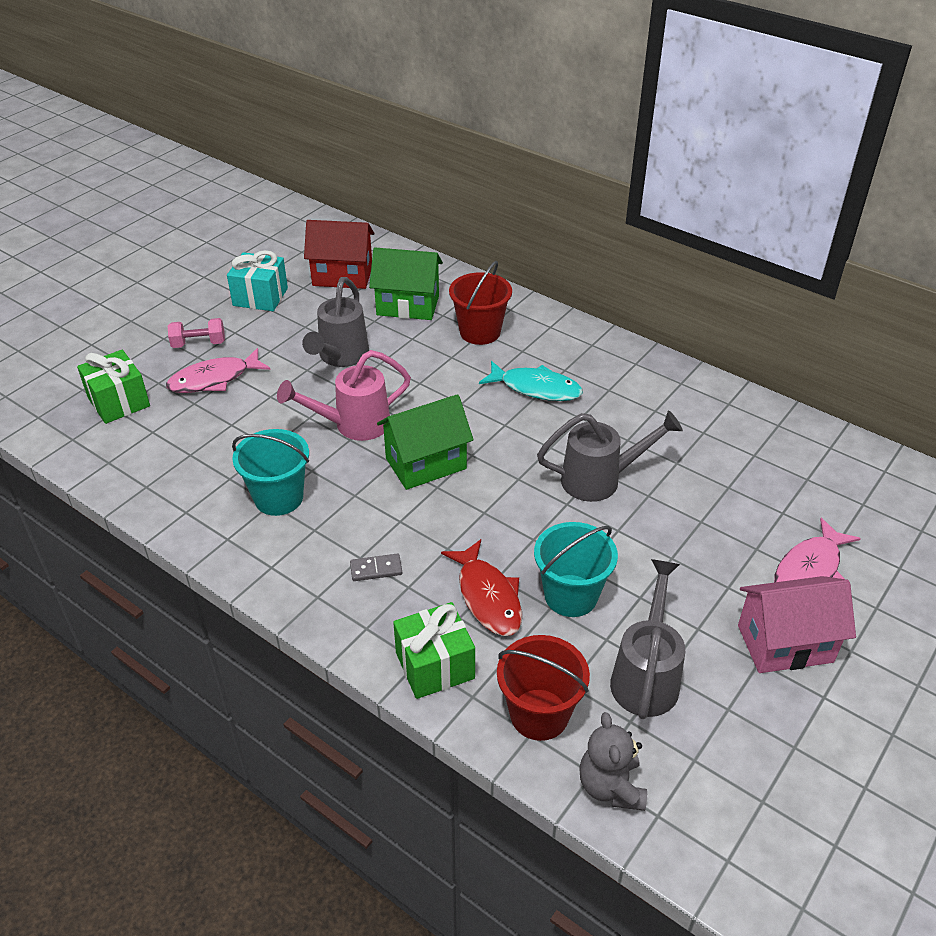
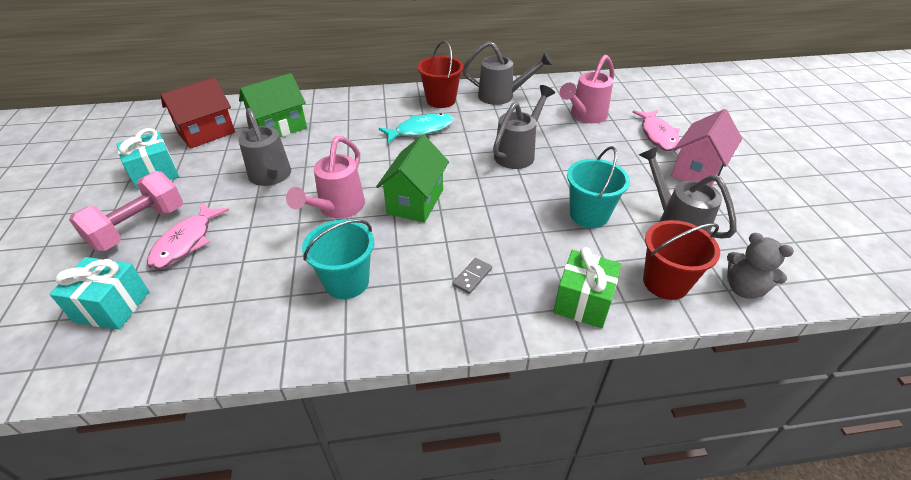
camera: 45 degrees left, 0 degrees up
(118, 402) = (112, 306): green gift -> turquoise gift
(199, 344) = (139, 227): pink dumbbell -> pink dumbbell, size x1.76
(480, 332) = (347, 119): red bucket -> red bucket (441, 100)
(488, 597) = (553, 245): red fish -> none
(687, 400) = (502, 96): none -> grey watering can
(752, 486) = (584, 116): none -> pink watering can

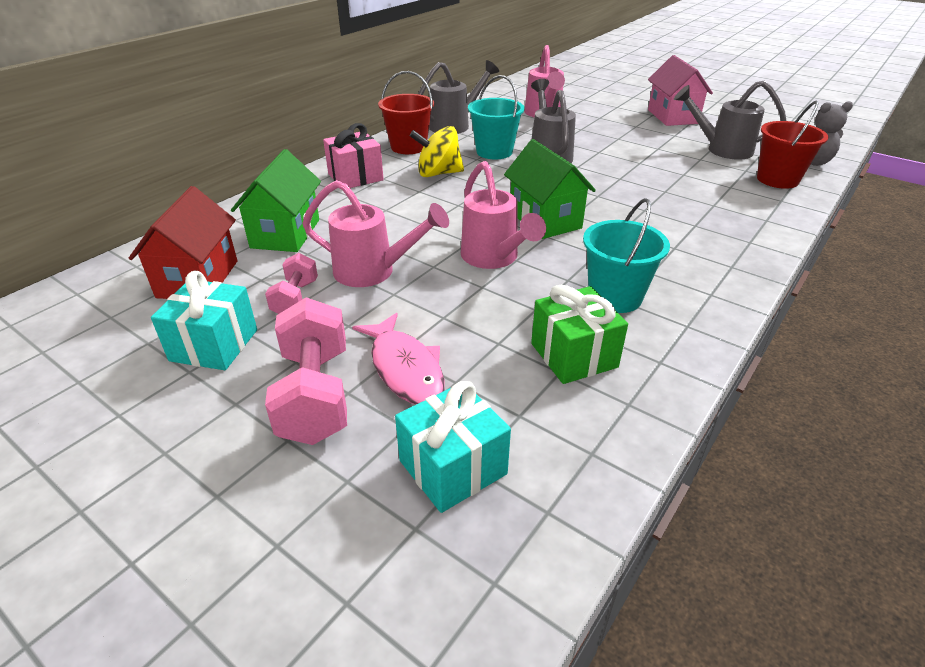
camera: 45 degrees left, 5 degrees down
(218, 170) = (295, 298): none -> pink dumbbell
(272, 177) = (374, 272): grey watering can -> pink watering can
(373, 108) = (355, 177): none -> pink gift
(420, 130) = (438, 173): turquoise fish -> yellow spinning top
(472, 277) = (684, 239): grey domino -> none
(583, 302) = (765, 213): green gift -> green gift (574, 355)
(589, 215) = (669, 167): turquoise bucket -> turquoise bucket (494, 152)
(658, 135) = (612, 107): pink fish -> none

